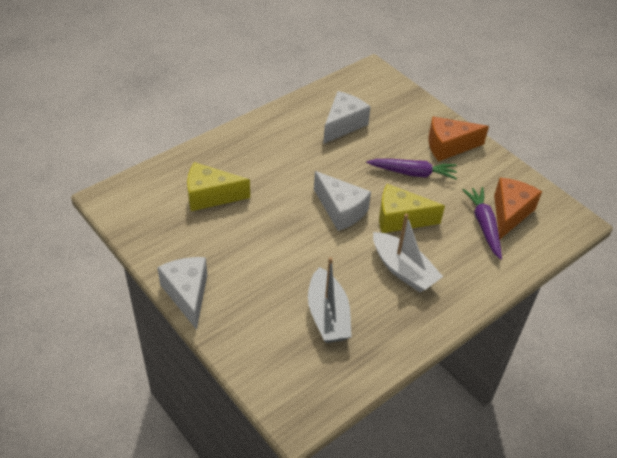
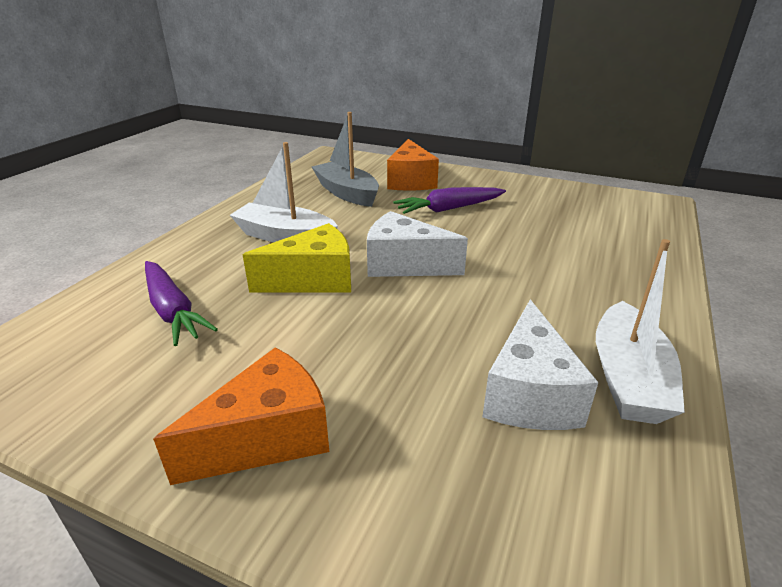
camera: 155 degrees right, 15 degrees down
(187, 294) = (482, 176): white cheese -> none
(210, 196) = (571, 232): yellow cheese -> none
(299, 115) = (628, 378): none -> white boat
(413, 173) = (325, 348): purple carrot -> purple carrot (449, 209)
(510, 213) = (119, 343): orange cheese -> orange cheese (410, 181)

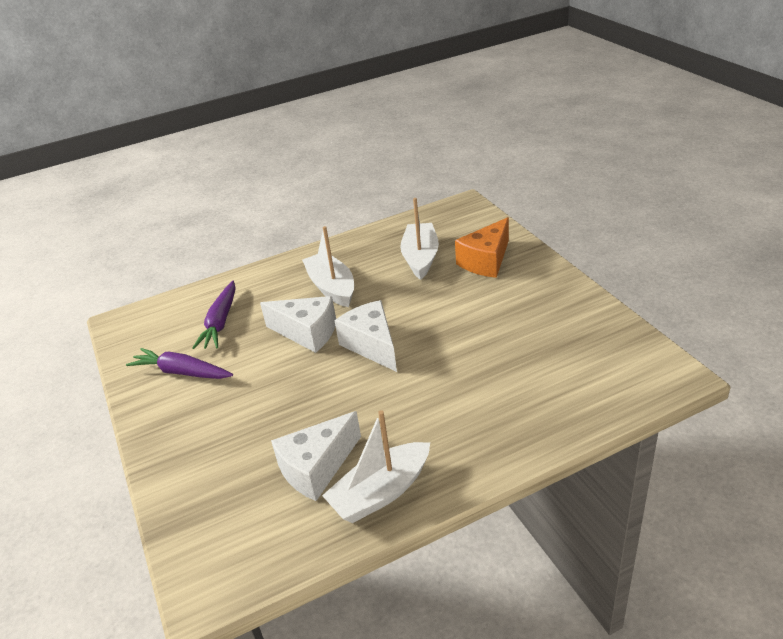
camera: 45 degrees right, 5 degrees up
(267, 437) = (185, 419): orange cheese -> none
(314, 280) = (307, 333): yellow cheese -> white cheese
(347, 193) = (420, 258): grey boat -> white boat
(449, 209) = (473, 305): purple carrot -> purple carrot (181, 372)

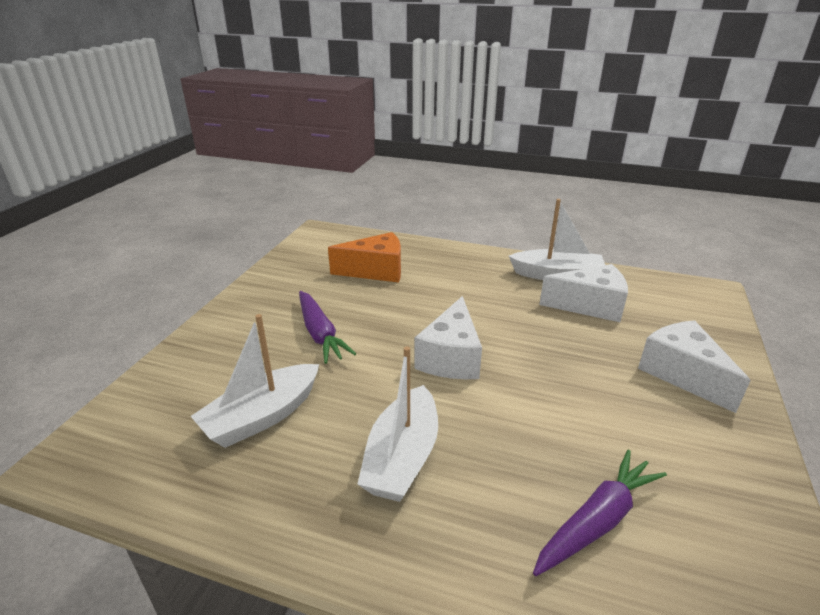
camera: 140 degrees left, 5 degrees down
(181, 372) = (690, 471): purple carrot -> purple carrot (320, 334)
(307, 333) = (496, 414): white cheese -> white cheese (682, 374)
(486, 261) = (231, 361): orange cheese -> orange cheese (376, 271)

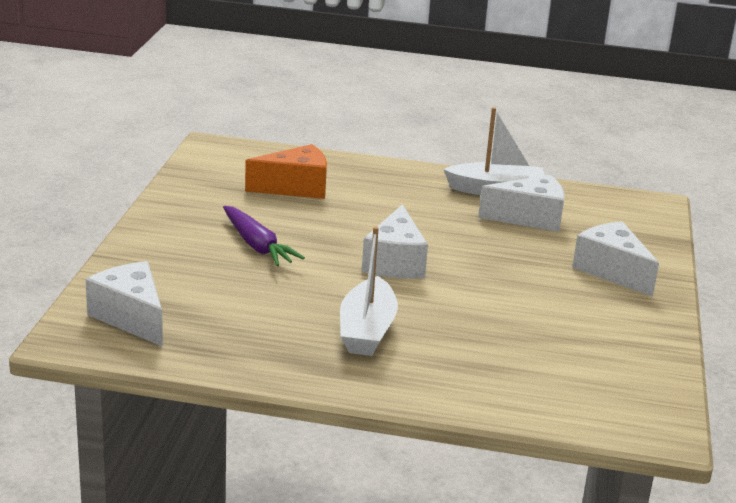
camera: 10 degrees left, 5 degrees down
(152, 427) = (131, 317): none -> white cheese
(262, 416) = (230, 308): white boat -> none
(597, 520) = (530, 361): purple carrot -> none

